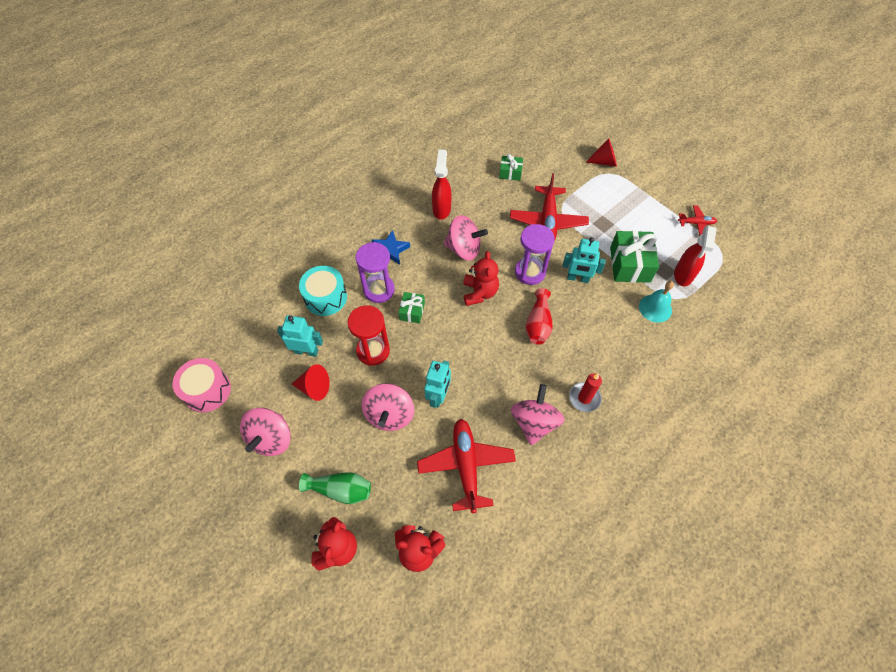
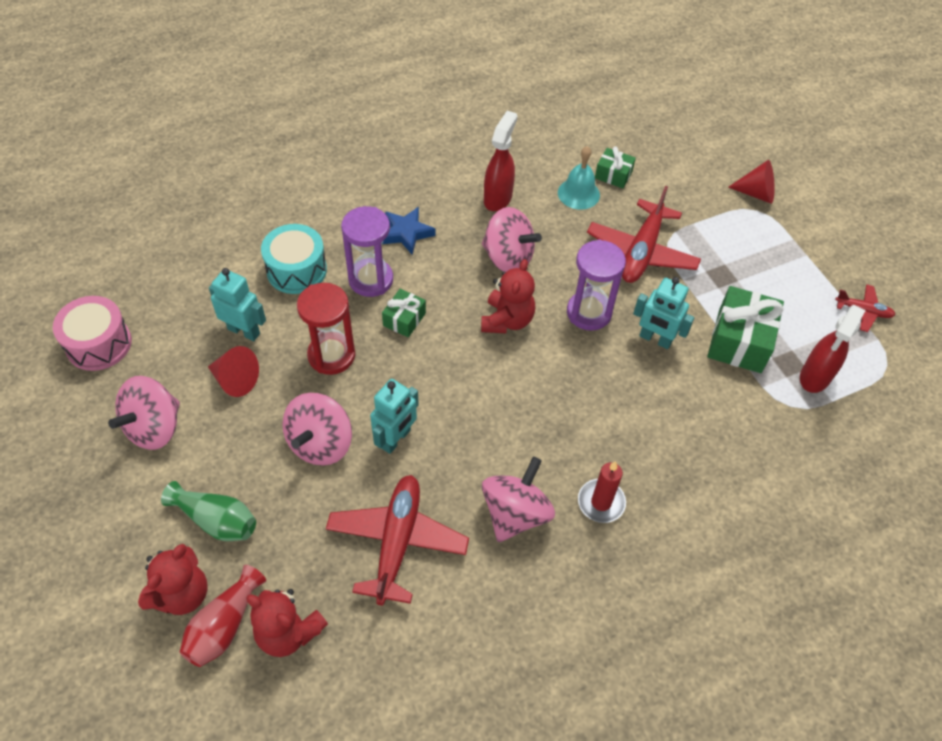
camera: 15 degrees right, 5 degrees down
(538, 324) = (573, 384): red vase -> red vase (224, 625)
(655, 308) = (754, 410): turquoise bell -> turquoise bell (578, 193)

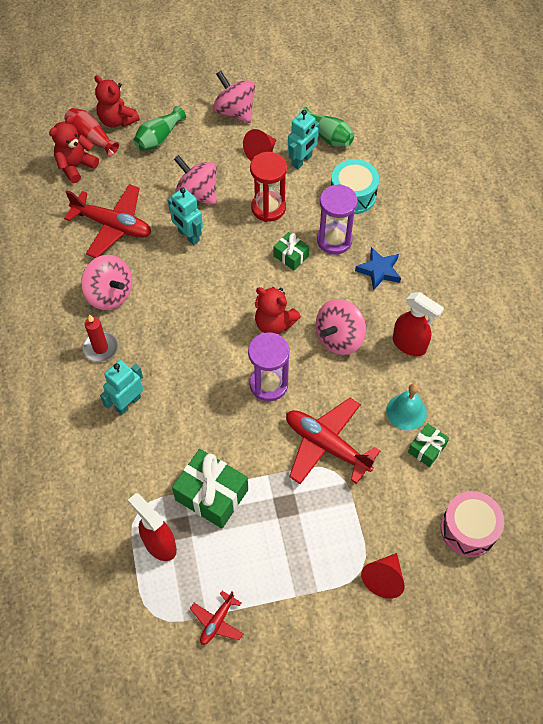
camera: 105 degrees right, 5 degrees up
(99, 344) = (309, 85): pink drum -> pink drum (468, 529)
(197, 309) = (327, 136): none -> green vase
(655, 339) = (230, 427): turquoise robot -> turquoise robot (128, 403)

